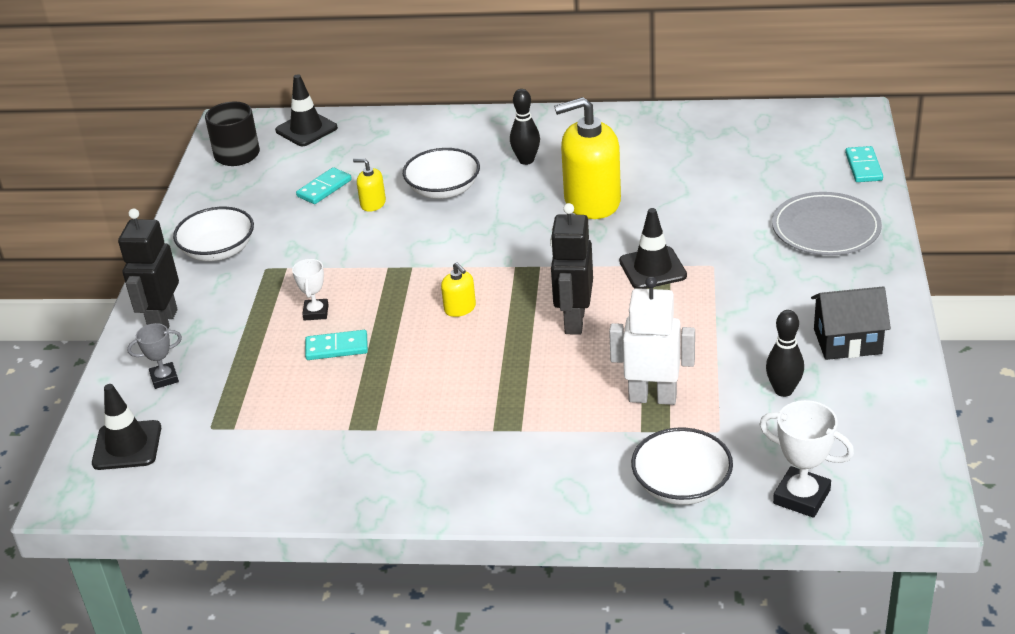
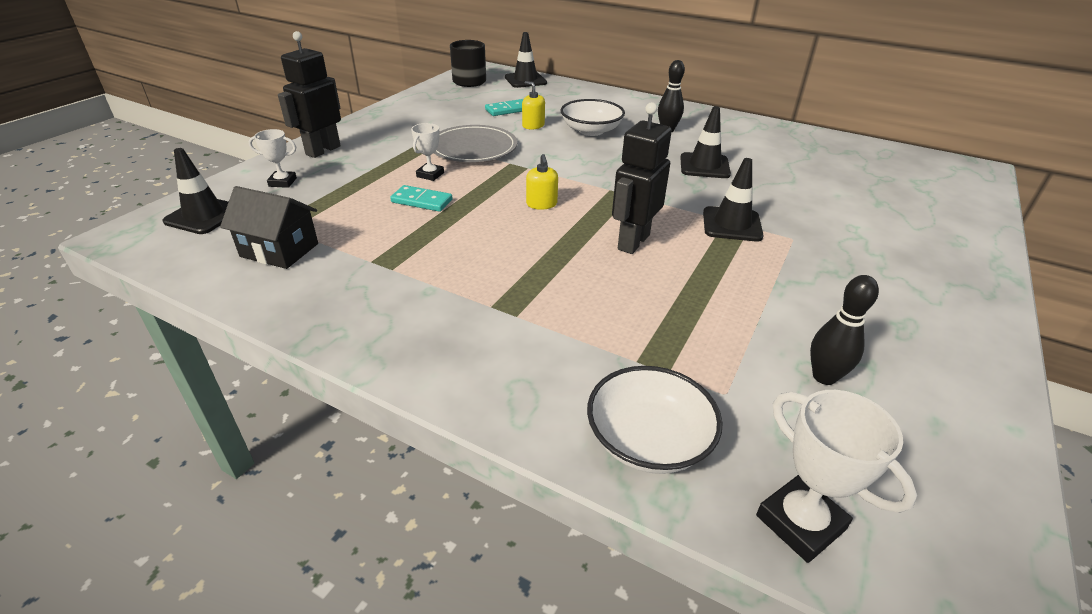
camera: 20 degrees right, 0 degrees up
(164, 378) = (282, 182): grey trophy -> white trophy
(218, 250) = (404, 123): white bowl -> none
(592, 201) = (704, 166): yellow soap dispenser -> black traffic cone
(652, 397) = (669, 332): white robot -> none
(826, 229) = (925, 242): grey plate -> grey plate (473, 148)
(847, 341) = (922, 351): black house -> black house (279, 250)
(863, 167) = (979, 206): turquoise domino -> none

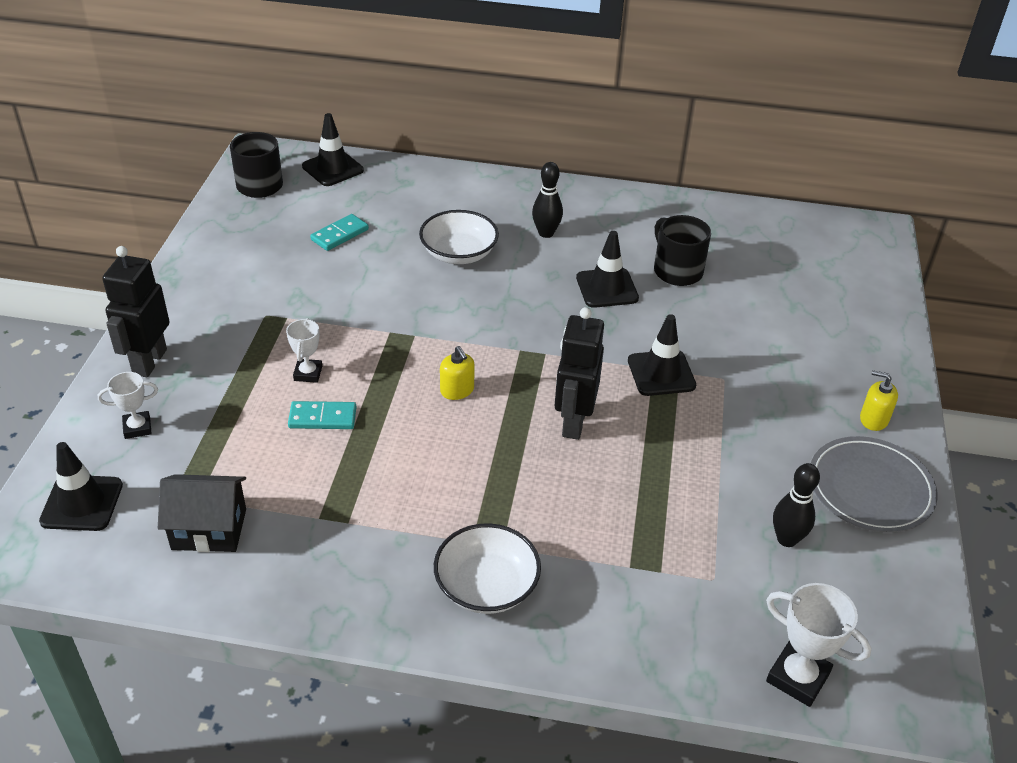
camera: 20 degrees left, 5 degrees up
(473, 148) = (334, 316): grey plate -> grey plate (870, 488)
(533, 125) = (385, 258): yellow soap dispenser -> yellow soap dispenser (873, 419)
(648, 440) = (667, 642): white bowl -> white bowl (486, 586)
(772, 165) = (677, 270): none -> black mug

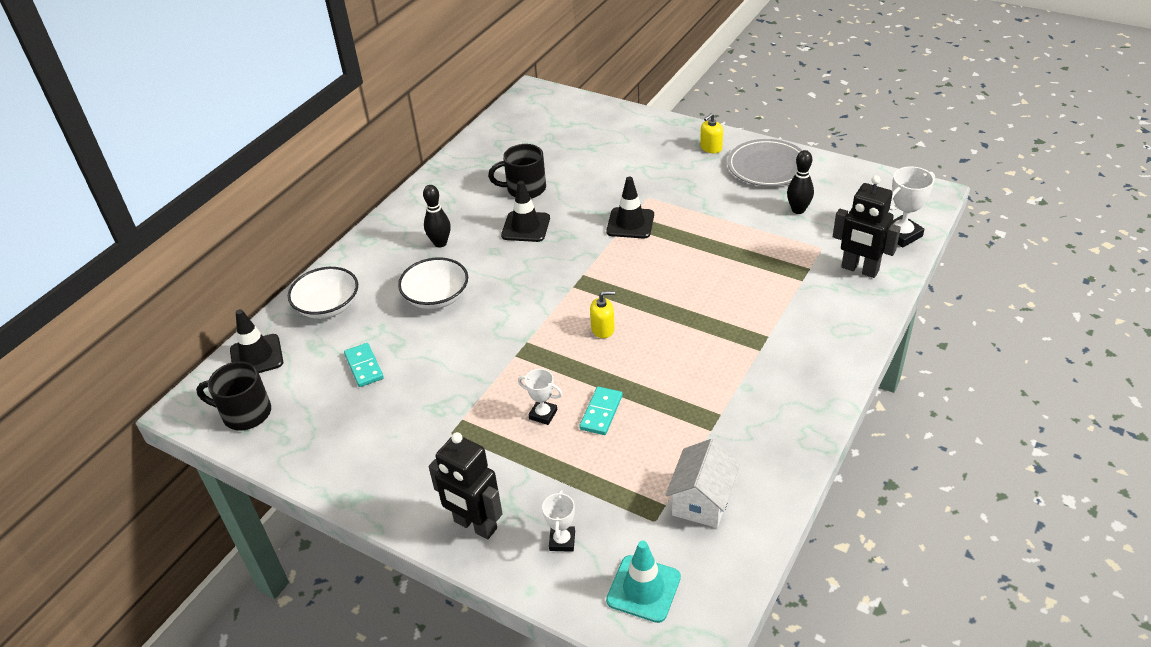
camera: 65 degrees left, 0 degrees up
(82, 503) = (643, 589): black traffic cone -> turquoise traffic cone
(209, 529) = (702, 500): black house -> white house
(486, 586) = (801, 350): white bowl -> white bowl (328, 306)
(573, 422) = (662, 276): black robot -> black robot (859, 269)

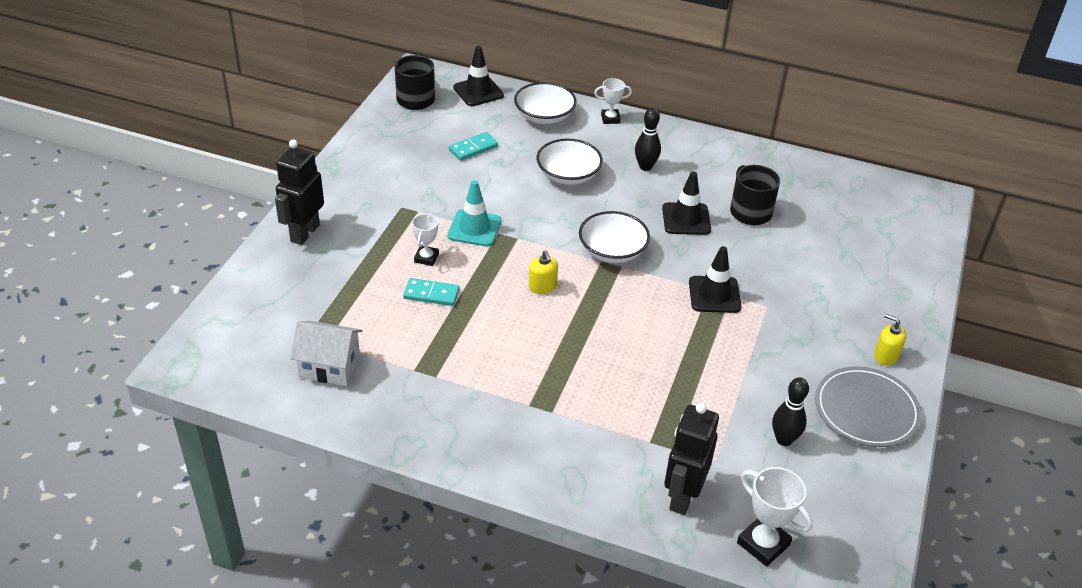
camera: 75 degrees right, 0 degrees up
(560, 278) = (612, 251): none -> white bowl
(562, 541) = (288, 283): white trophy -> white trophy (610, 119)
(643, 589) = (238, 334): turquoise traffic cone -> turquoise traffic cone (474, 228)

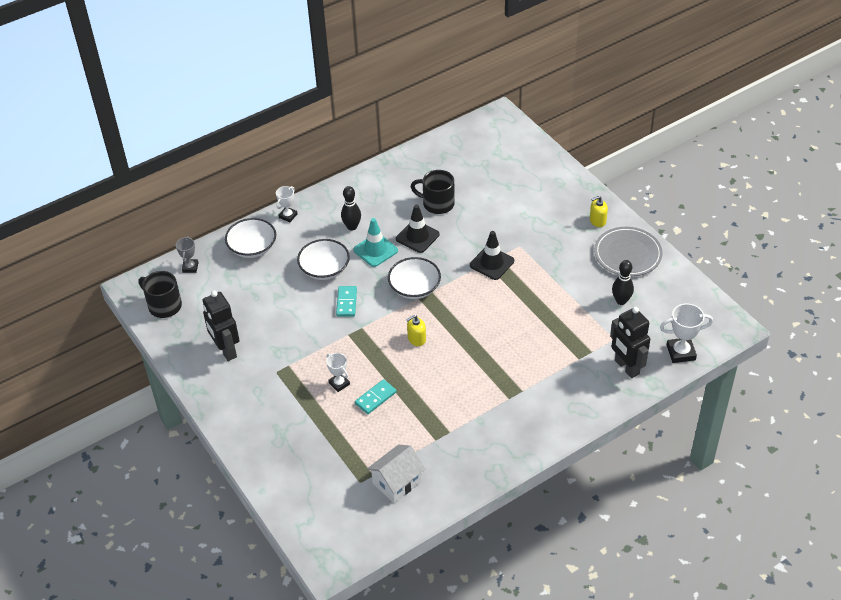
camera: 50 degrees left, 5 degrees up
(304, 233) = (255, 438): black robot -> black robot (226, 350)
(473, 148) = (250, 302): turquoise domino -> turquoise domino (346, 302)
(474, 228) = (333, 344): turquoise traffic cone -> turquoise traffic cone (375, 250)
(478, 91) = (190, 267): black traffic cone -> grey trophy
(542, 286) = (416, 339): yellow soap dispenser -> yellow soap dispenser turned 135 degrees clockwise

